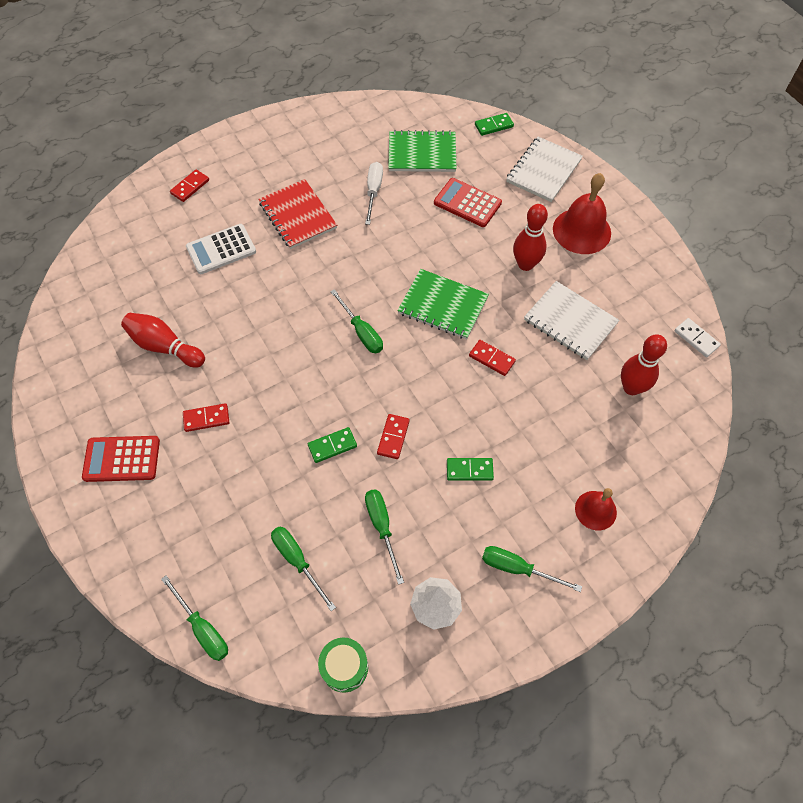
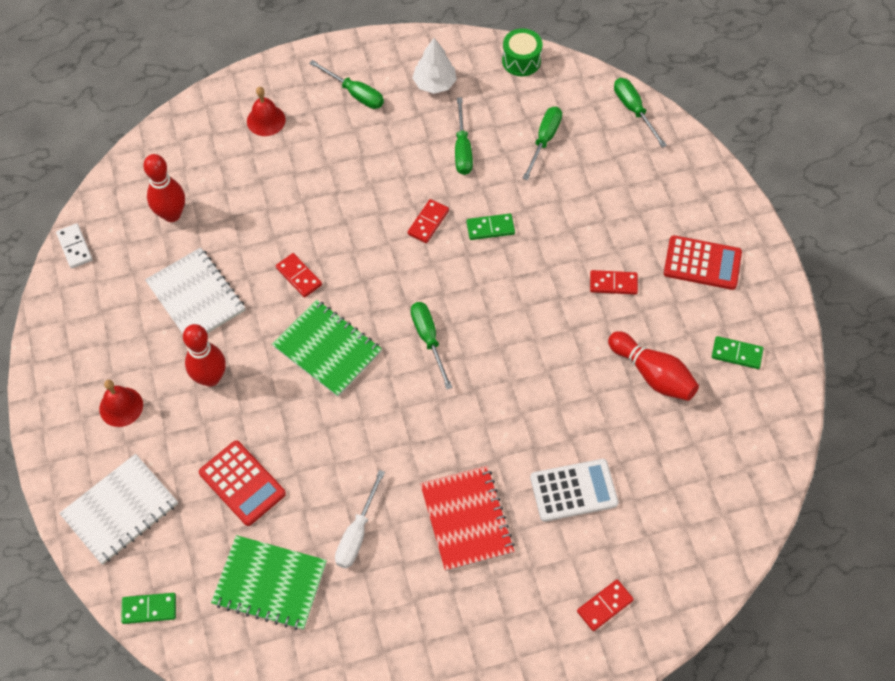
camera: 165 degrees left, 0 degrees up
(297, 561) = (544, 140): green screwdriver -> green screwdriver turned 135 degrees counterclockwise
(469, 470) = (365, 177): green domino -> green domino (736, 354)
(581, 231) = (121, 406): red bell -> red bell, size x0.59

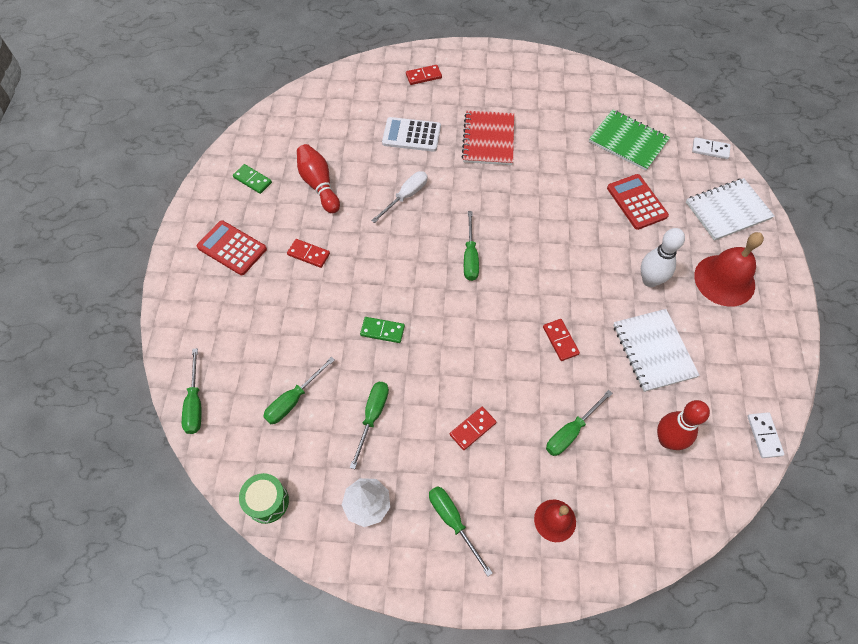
camera: 160 degrees left, 0 degrees up
(121, 406) = (724, 280): red bell -> red bell, size x1.70
(149, 609) = (710, 149): green domino -> white domino
(210, 378) = (650, 280): red bowling pin -> white bowling pin
(267, 193) = (571, 432): none -> green screwdriver
(327, 349) = (552, 274): green notebook -> none
(357, 533) = (563, 152): white screwdriver -> white screwdriver (406, 196)
(428, 222) = (433, 353): red domino -> red domino (472, 429)

